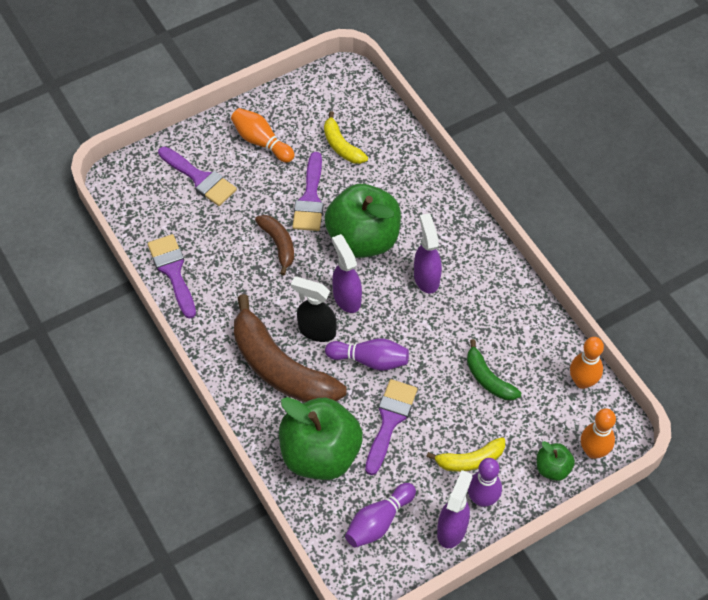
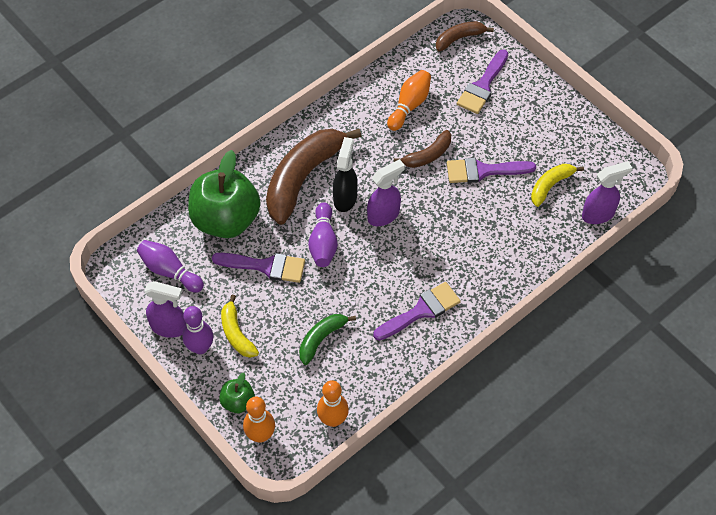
camera: 80 degrees right, 0 degrees up
(128, 187) = (459, 38): none -> brown banana
(173, 271) = (382, 85): purple brush -> purple brush (421, 311)
(261, 142) = (536, 123): orange bowling pin -> orange bowling pin (409, 105)
(363, 239) = (449, 219): green apple -> none
(426, 277) = (419, 275): purple spray bottle -> purple spray bottle (598, 214)

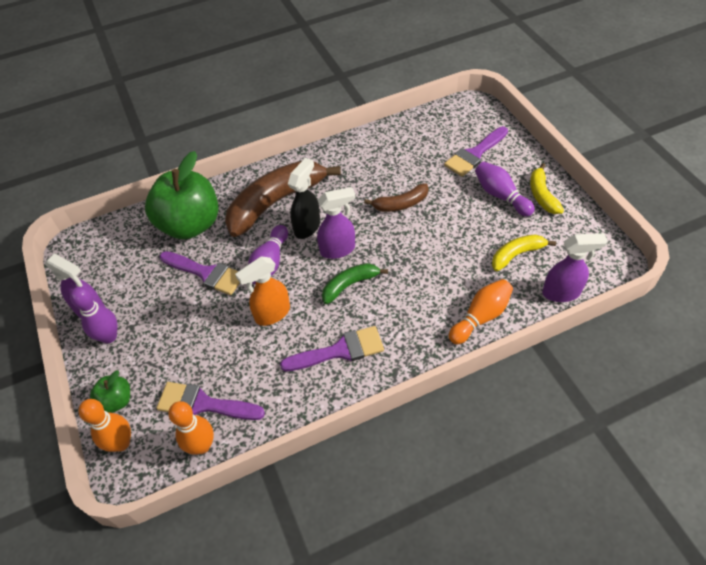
camera: 20 degrees right, 5 degrees down
(169, 271) = (118, 259): purple bowling pin -> purple bowling pin (500, 196)
(236, 333) = (149, 331): yellow banana -> yellow banana (542, 195)
(321, 339) = (227, 356): green banana -> green banana (350, 285)
(346, 291) = (272, 314): none -> orange spray bottle
(409, 105) = (399, 159): orange bowling pin -> orange bowling pin (480, 317)
(459, 38) = (465, 113): brown banana -> none
(483, 171) = (451, 228): purple brush -> purple brush (203, 404)

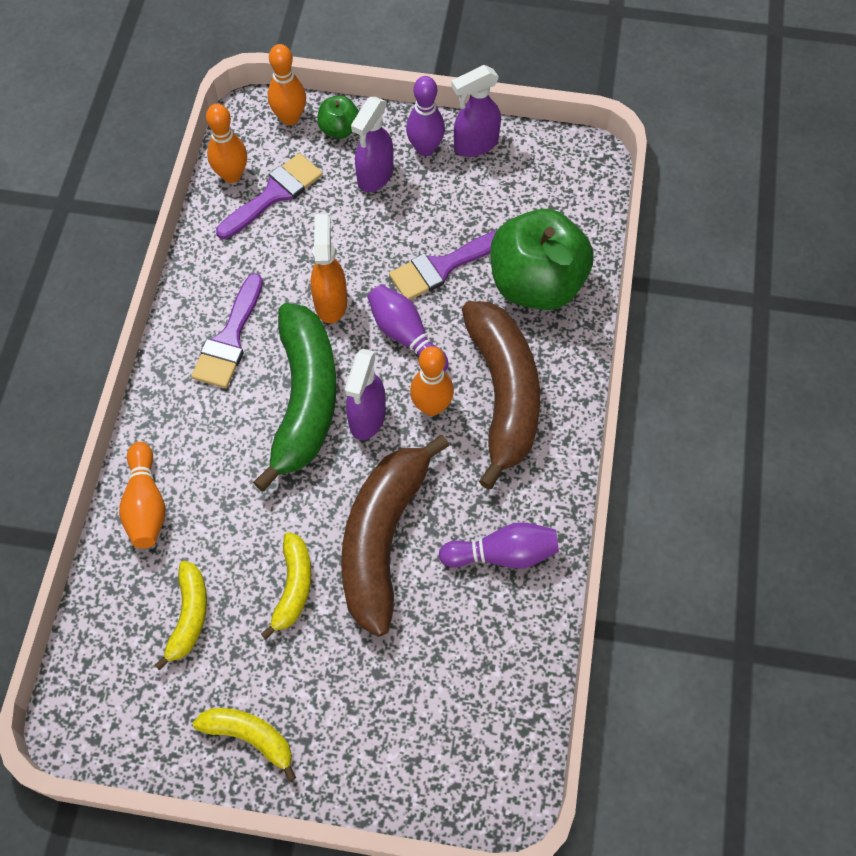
camera: 120 degrees right, 10 degrees up
(307, 227) = (431, 406): black spray bottle -> orange bowling pin
(350, 285) = (304, 399): green banana -> green banana, size x1.99
(401, 204) = (382, 539): brown banana -> brown banana, size x1.99
(459, 223) = (293, 587): none -> yellow banana
(474, 154) = (398, 710): purple brush -> none
(500, 196) = (294, 679): purple bowling pin -> purple bowling pin (503, 554)
(561, 292) = (96, 621): purple spray bottle -> purple spray bottle (375, 176)

